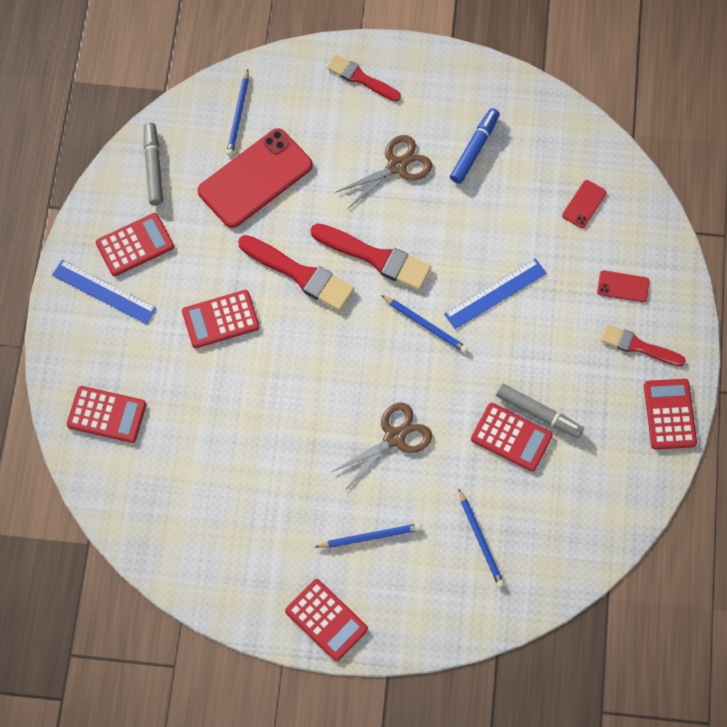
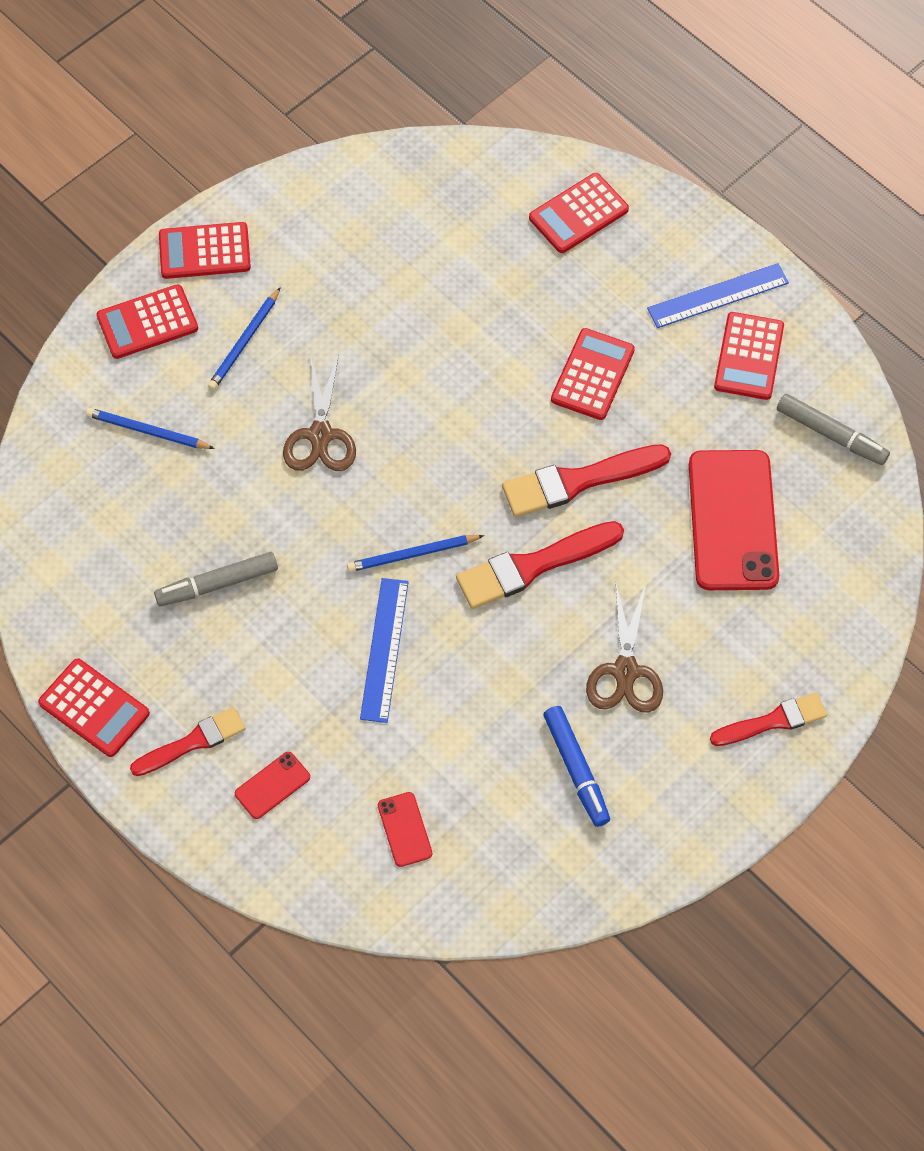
camera: 130 degrees right, 5 degrees down
(238, 115) = (829, 561): blue pencil -> none
(511, 437) = (218, 539): red calculator -> red calculator (147, 322)

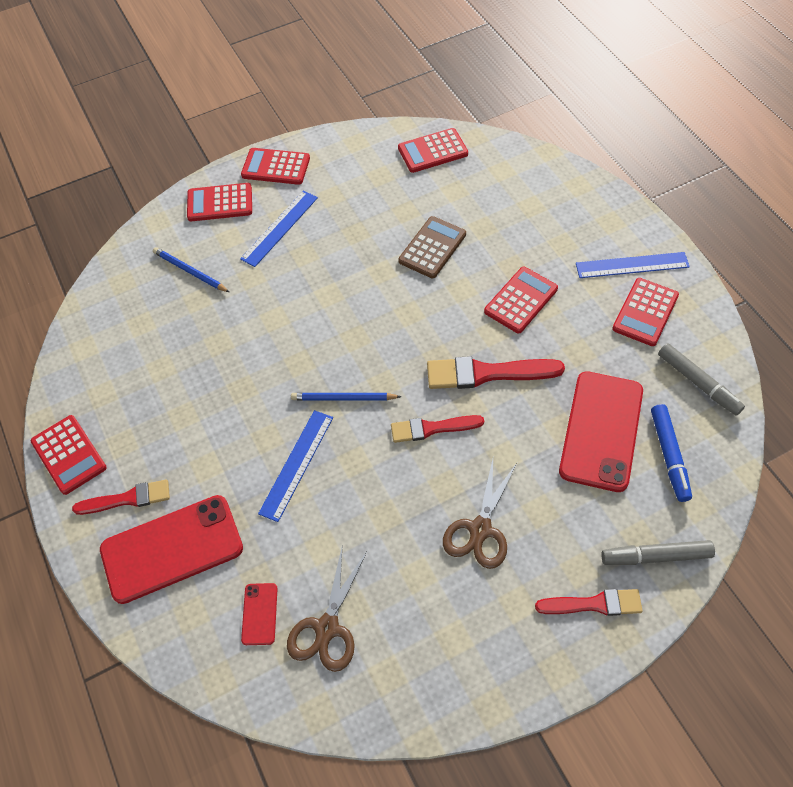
camera: 20 degrees right, 5 degrees down
(217, 584) = (194, 386): grey marker -> grey marker (656, 556)
(244, 342) = (279, 228): blue pencil -> blue ruler
(272, 785) = (172, 549): red phone -> red phone, size x2.26
(320, 435) = (308, 300): brown scissors -> brown scissors (327, 628)
(458, 326) = (432, 248): none -> brown calculator
(533, 566) = (432, 428): red brush -> red brush, size x0.66
(576, 769) = (415, 601): blue marker -> blue marker (669, 455)
(578, 214) = (543, 192): red calculator -> red calculator (432, 151)

